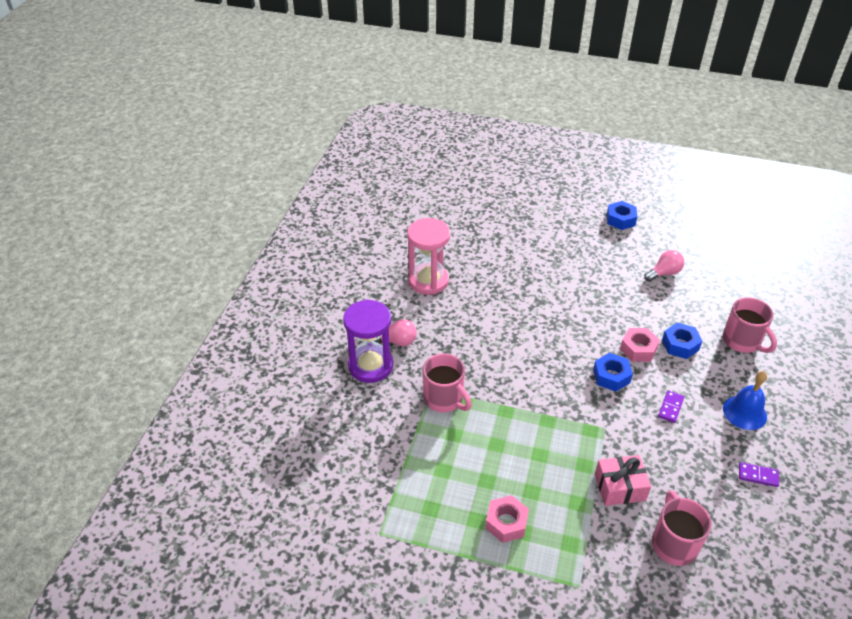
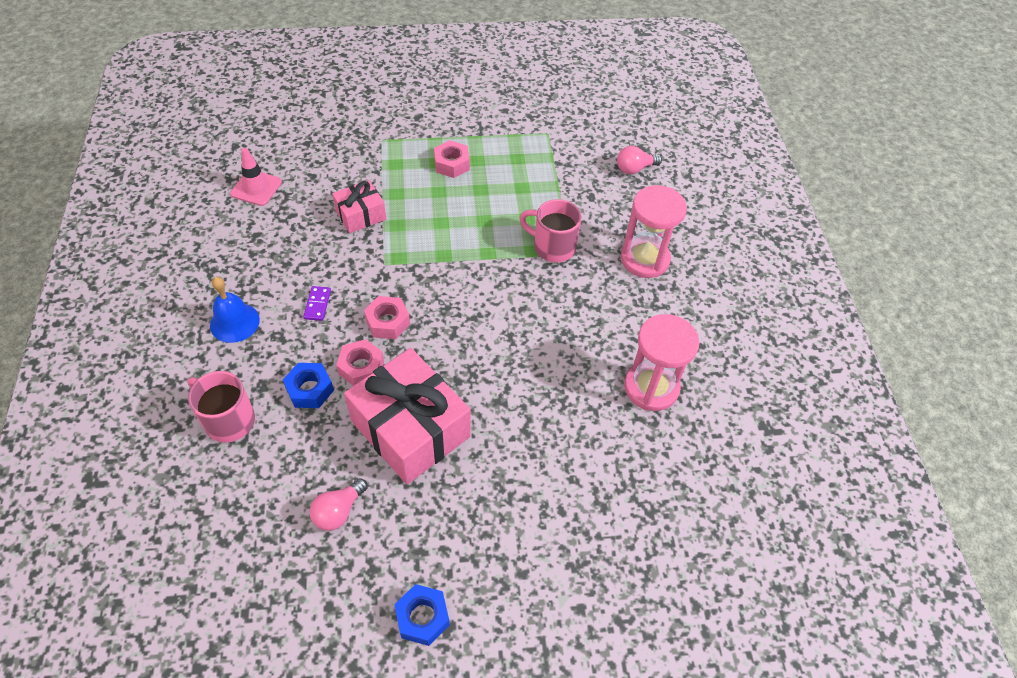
camera: 155 degrees right, 10 degrees up
(370, 366) = (644, 259): purple hourglass -> pink hourglass
(397, 341) = (636, 294): pink light bulb -> pink light bulb (634, 169)
(608, 302) = (410, 429): none -> pink gift
(611, 376) = (387, 322): blue nut -> pink nut
(673, 543) = (308, 185): pink mug -> none
(734, 558) = (256, 188): none -> pink traffic cone
(758, 475) = (227, 260): purple domino -> none

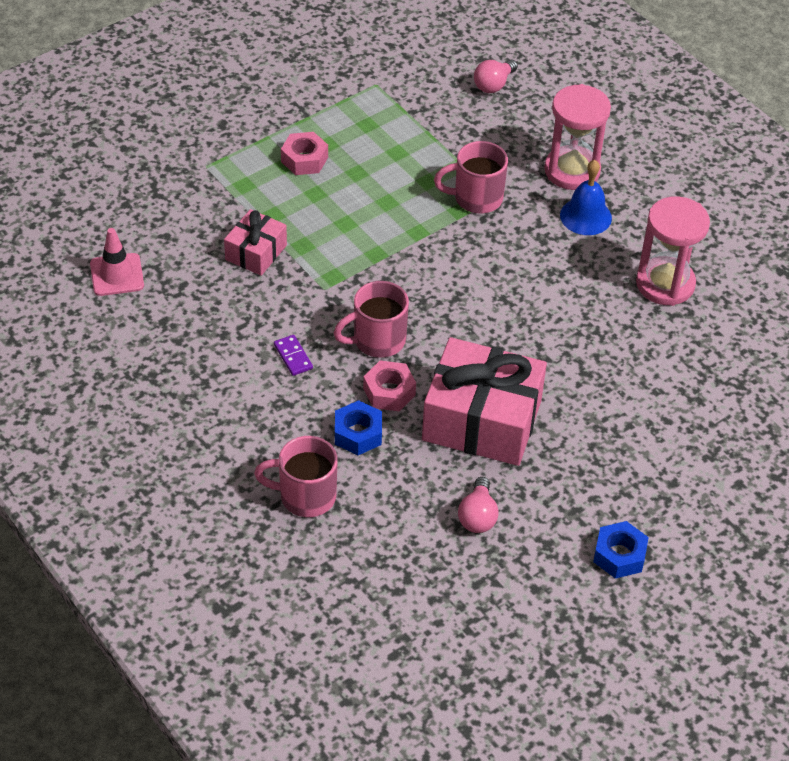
camera: 30 degrees left, 5 degrees down
(234, 322) = (225, 411): blue bell -> blue bell (585, 216)
(387, 322) = (377, 340): pink nut -> pink mug

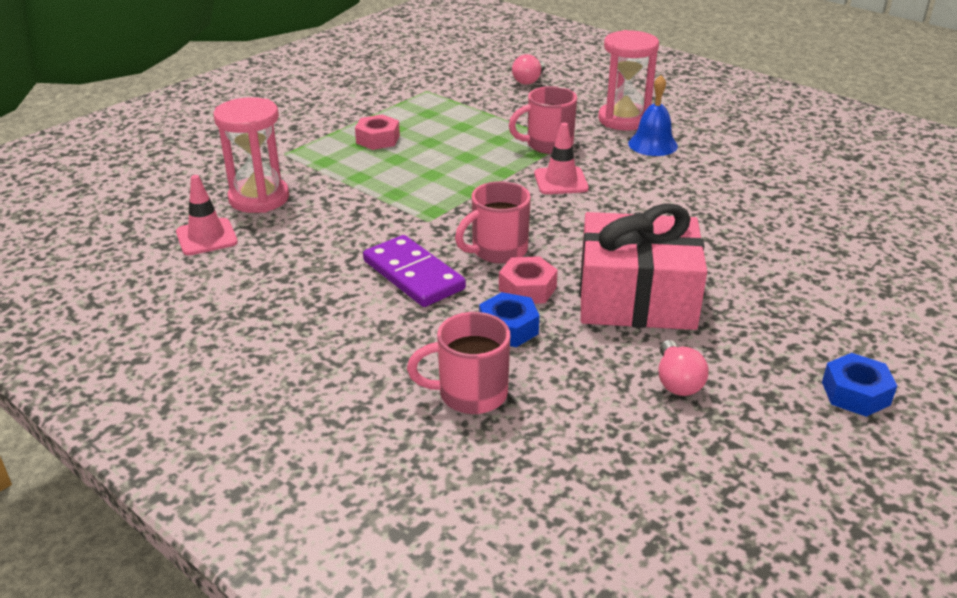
camera: 10 degrees left, 15 degrees down
(256, 252) = (350, 204): pink gift -> none
(293, 357) = (413, 275): purple domino -> purple domino, size x2.11
(469, 256) = (561, 181): none -> pink traffic cone
(665, 284) = (752, 177): pink hourglass -> pink hourglass (259, 198)

